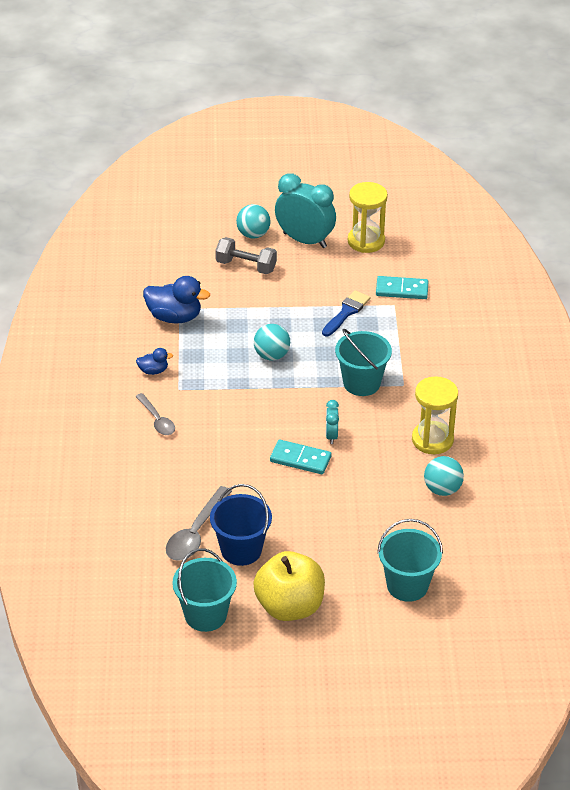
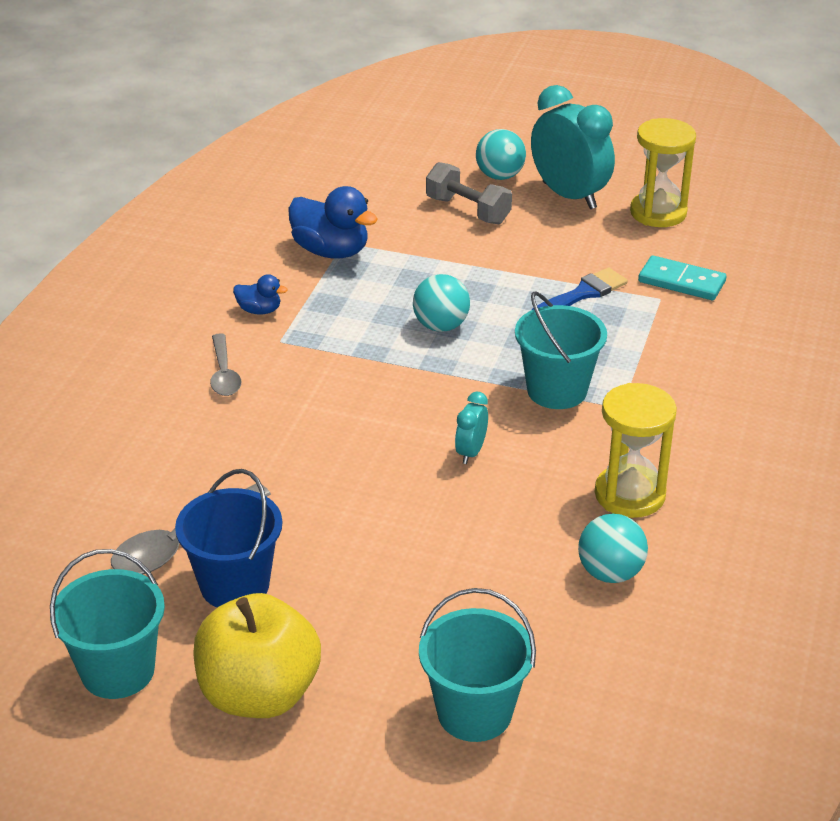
camera: 20 degrees right, 5 degrees down
(300, 459) = (404, 474): turquoise domino -> none

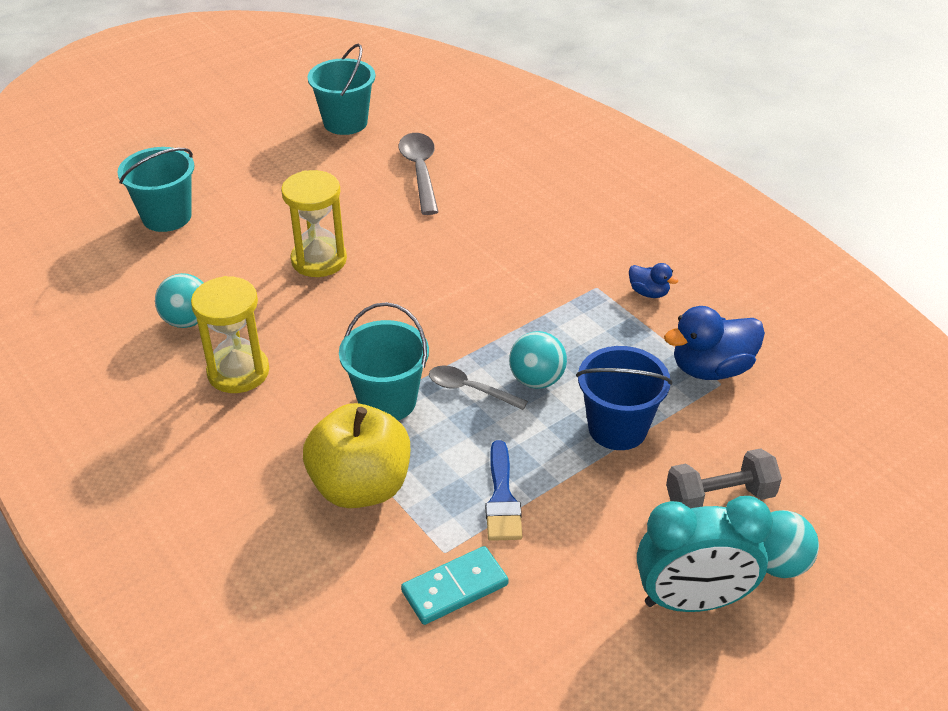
camera: 125 degrees right, 5 degrees up
(224, 373) = (578, 246): grey spoon -> grey spoon (470, 389)
(235, 585) = (362, 177): blue bucket -> blue bucket (617, 428)
(259, 310) = (649, 292): blue duck -> blue duck turned 105 degrees counterclockwise
(259, 694) = (273, 157): yellow apple -> yellow apple (361, 486)
(471, 452) = (368, 319): turquoise clock -> none
(658, 213) = (598, 661): yellow hourglass -> yellow hourglass (319, 260)

